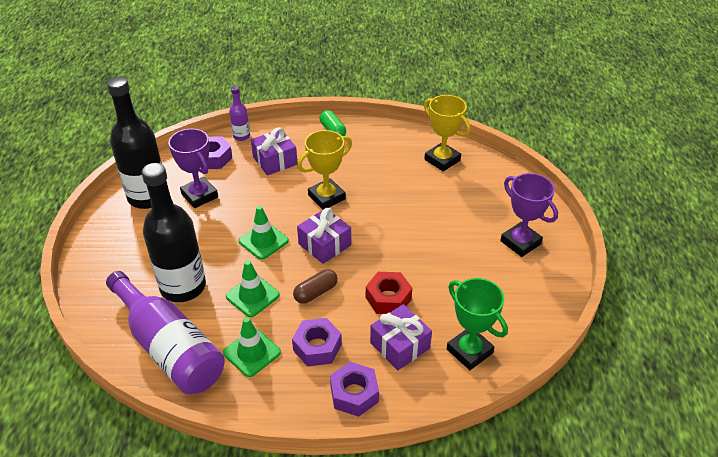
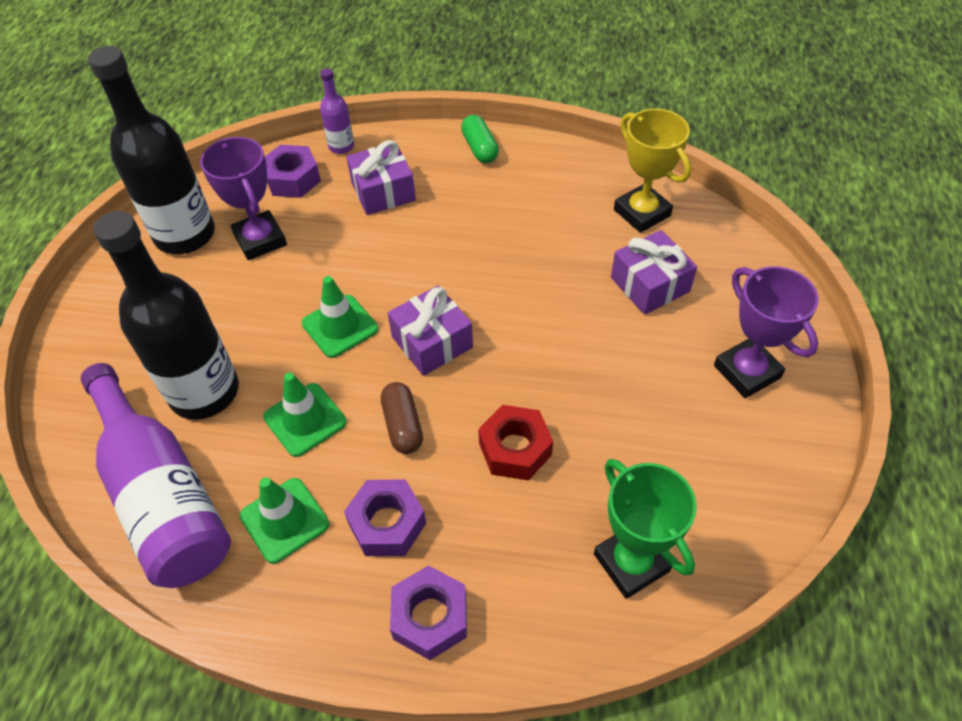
camera: 10 degrees right, 10 degrees up
(316, 292) = (403, 425): brown capsule -> brown capsule turned 75 degrees counterclockwise
(326, 197) = (450, 260): yellow trophy -> none
(400, 345) = (519, 537): purple gift -> purple gift (649, 285)

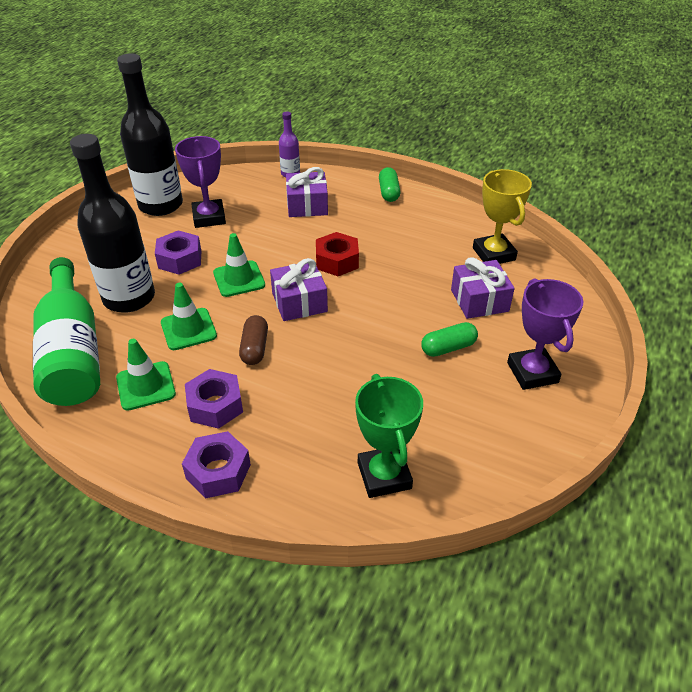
camera: 15 degrees right, 10 degrees down
(162, 495) = (72, 351): purple bottle -> green bottle
(292, 179) = (248, 186): purple nut -> purple nut (180, 259)
(515, 449) = (329, 381): red nut -> red nut (337, 261)
(638, 362) = (448, 348): none -> green capsule

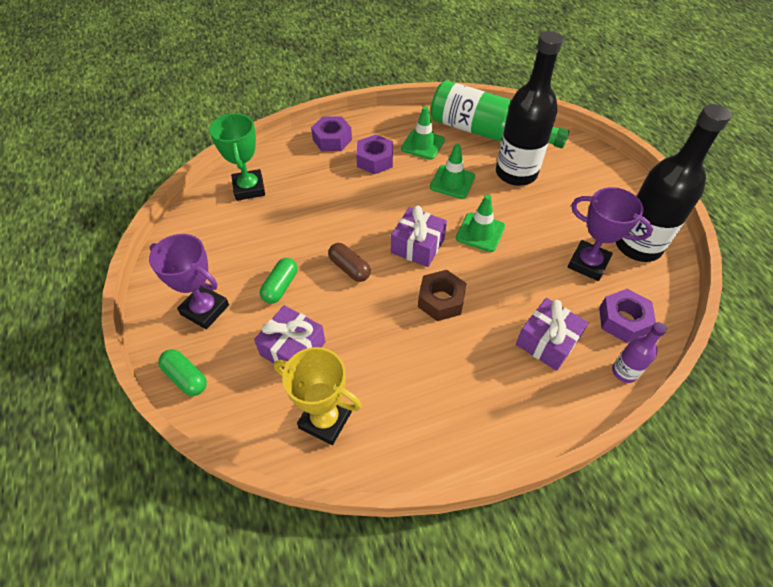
camera: 135 degrees right, 10 degrees up
(180, 259) = (539, 216): purple nut -> purple nut (623, 320)
(255, 348) = (399, 199): brown capsule -> brown capsule (349, 268)
(337, 261) = (441, 300): red nut -> brown nut
(384, 475) = (249, 188): green trophy -> green trophy turned 45 degrees clockwise
(388, 192) = (509, 429): green capsule -> green capsule (186, 377)

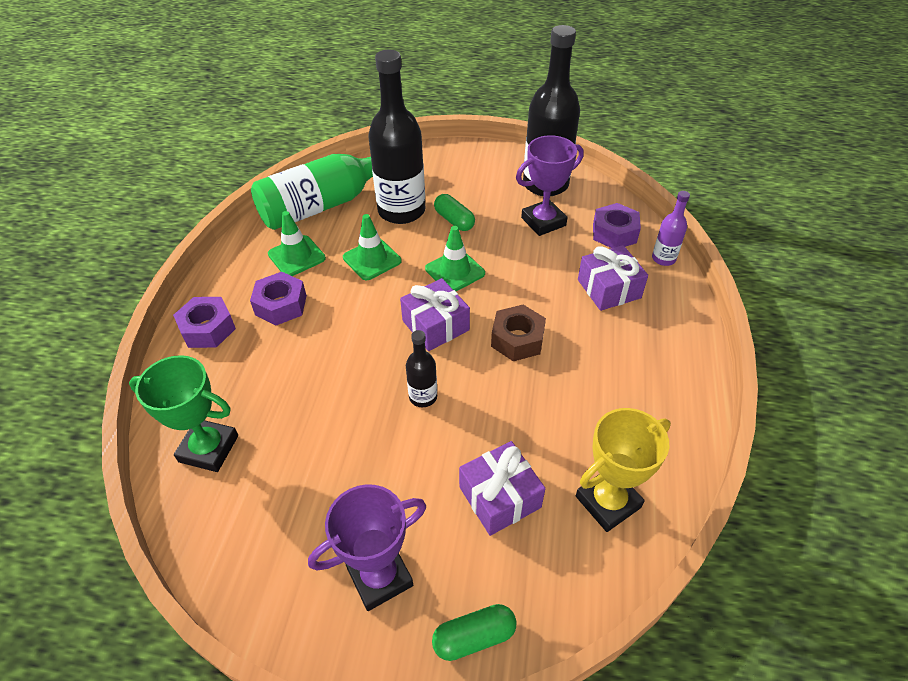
camera: 60 degrees left, 5 degrees down
(280, 286) = (401, 475): green capsule -> green capsule (454, 220)
(349, 268) = (423, 397): brown capsule -> black bottle

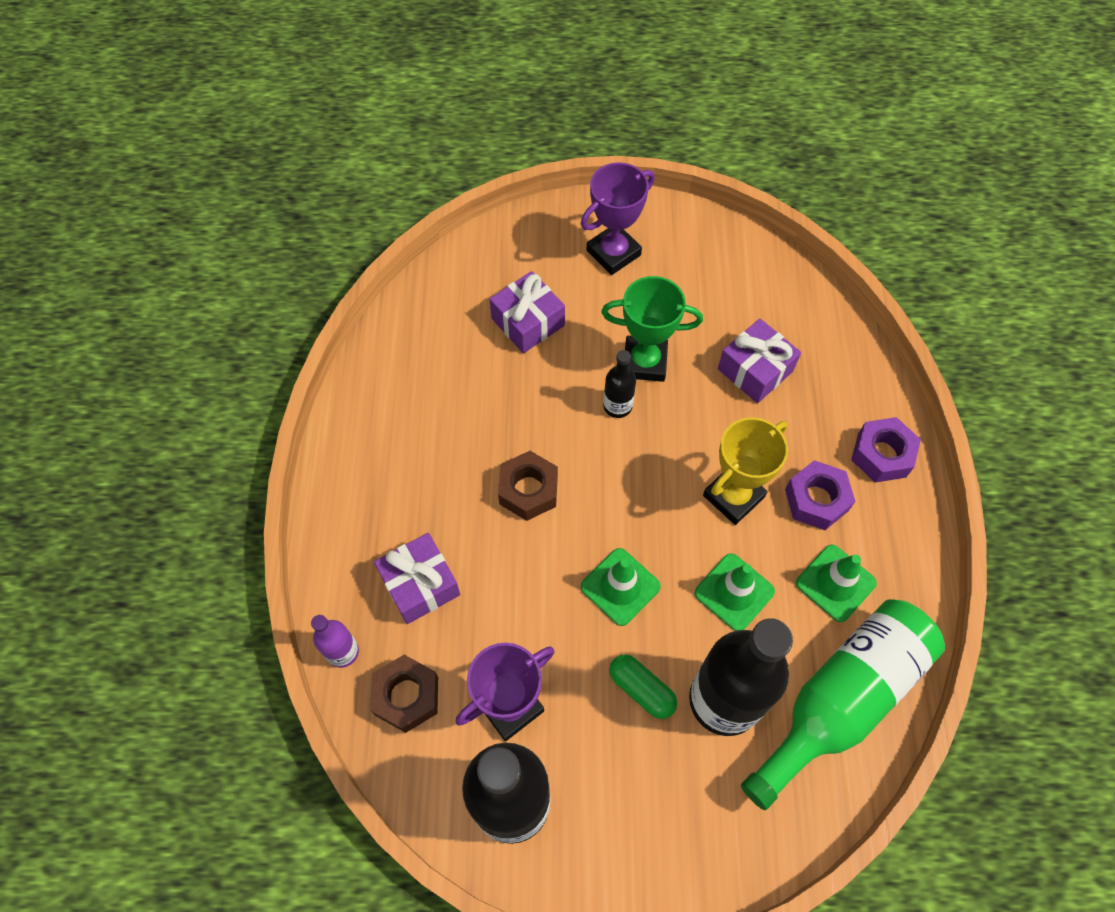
camera: 170 degrees right, 15 degrees up
(209, 448) = (801, 327): green trophy -> green trophy (644, 362)
(435, 325) = (625, 496): purple gift -> purple gift (755, 370)
(474, 637) = (535, 227): green capsule -> none
(608, 502) = (434, 331): yellow trophy -> yellow trophy (733, 496)
(614, 233) = (406, 696): purple nut -> brown nut

